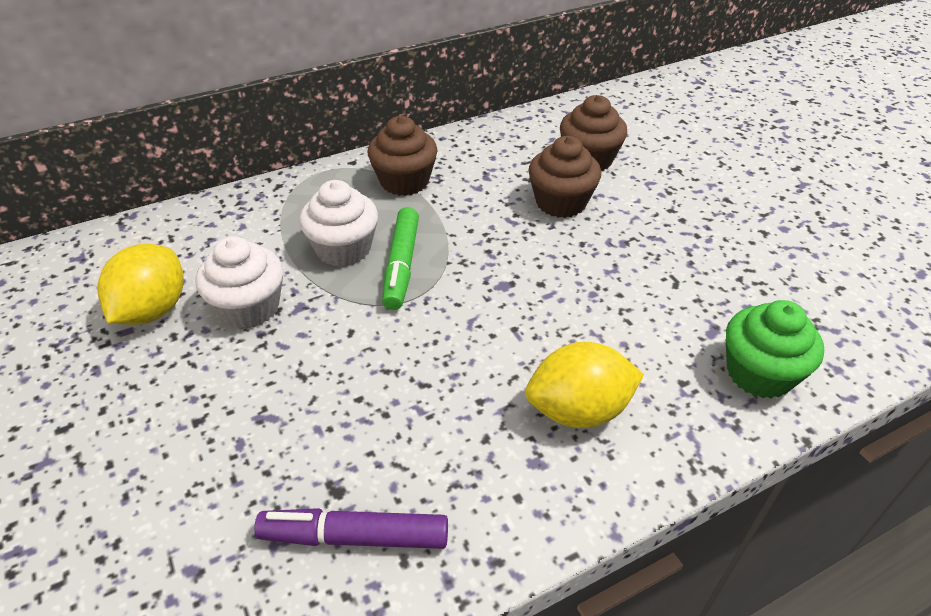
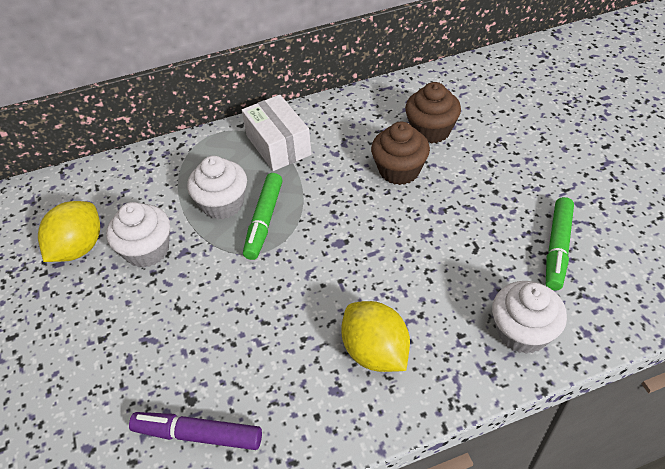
camera: 10 degrees right, 5 degrees up
(404, 181) = (278, 145): brown cupcake -> white box
(578, 410) = (375, 352): yellow lemon -> yellow lemon turned 60 degrees clockwise
(759, 373) = (522, 332): green cupcake -> white cupcake
(773, 277) = (557, 248): none -> green marker

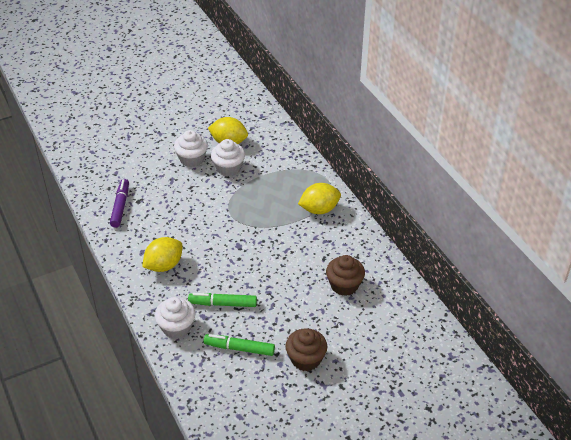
camera: 80 degrees right, 5 degrees down
(222, 204) = (265, 192): white cupcake -> white cupcake (192, 159)
(264, 221) = (253, 211): green marker -> green marker (223, 304)
(278, 145) = (319, 209): white box -> yellow lemon
(399, 170) = (302, 270): brown cupcake -> brown cupcake (306, 359)

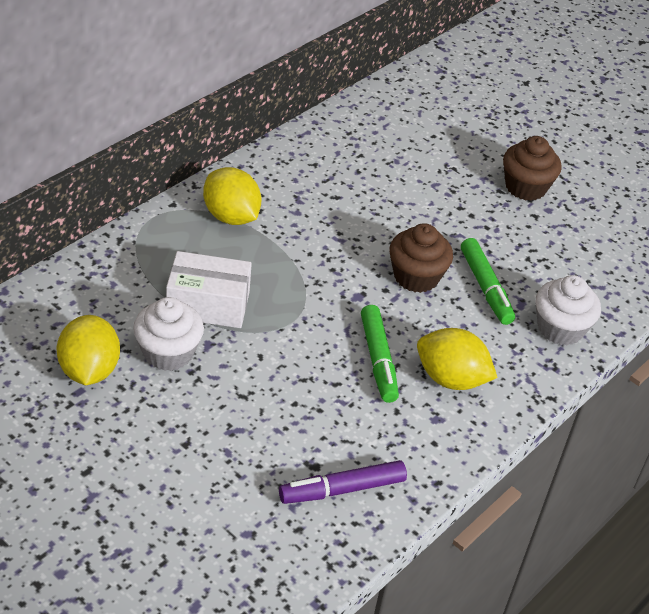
camera: 115 degrees left, 0 degrees up
(192, 159) = (160, 415): white cupcake -> none
(239, 348) = (551, 253): green marker -> green marker (378, 360)
(255, 187) = (208, 304): none -> white box
(344, 285) = (377, 169): brown cupcake -> brown cupcake (416, 277)

